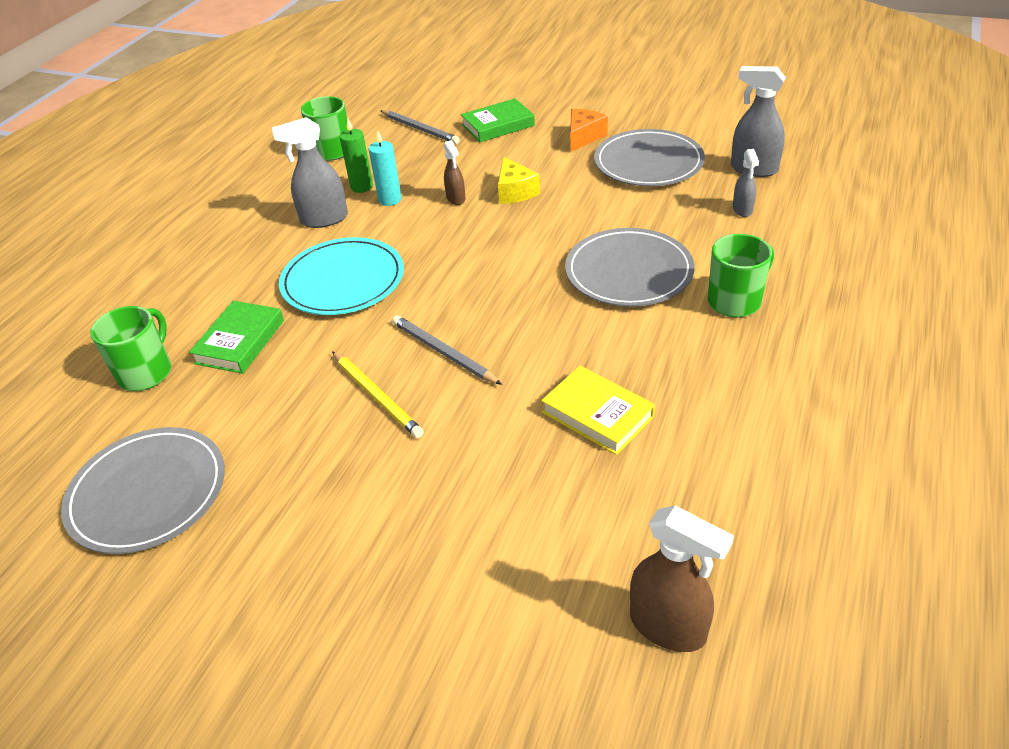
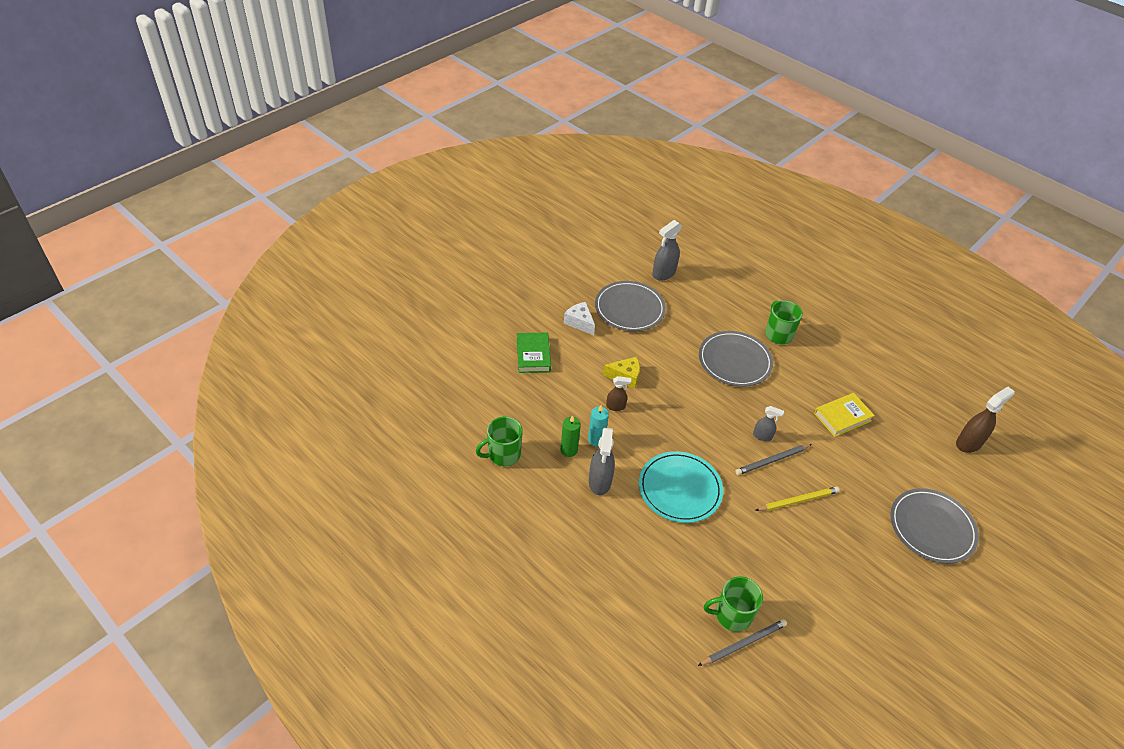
camera: 75 degrees left, 5 degrees up
(146, 372) = (731, 615): green mug -> green mug turned 45 degrees counterclockwise
(147, 493) = (843, 626): grey plate -> grey plate (932, 527)
(240, 342) = (721, 557): green book -> none
(420, 129) = (507, 396): grey pencil -> grey pencil (743, 643)
(583, 137) = (579, 322): orange cheese -> white cheese
(742, 210) = (700, 296): grey spray bottle -> grey spray bottle (762, 436)

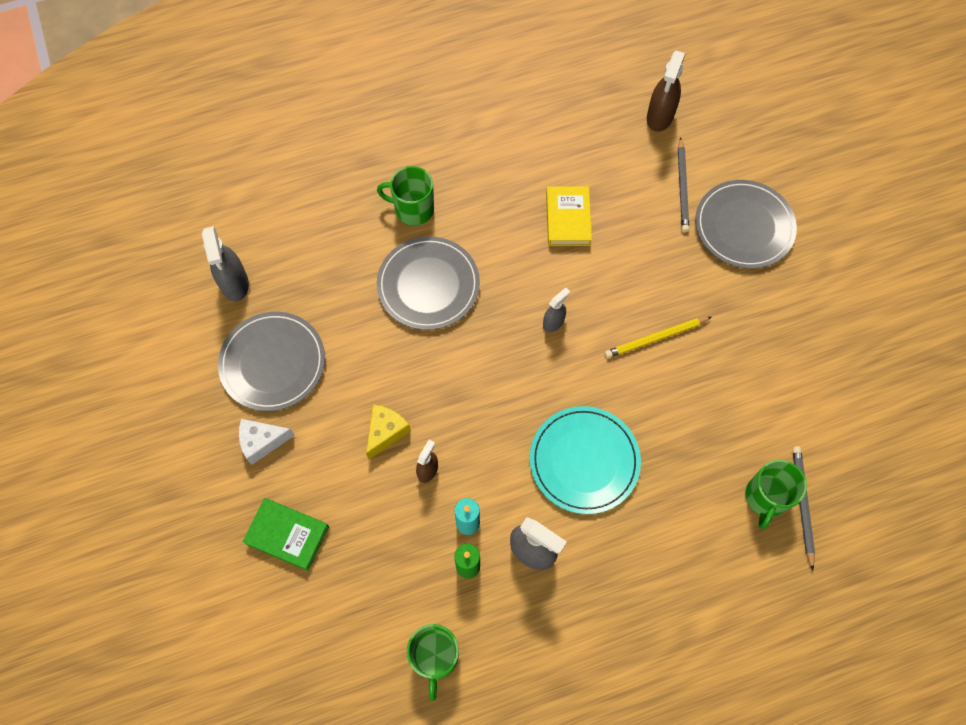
camera: 60 degrees left, 20 degrees up
(772, 461) = (592, 333): grey pencil -> grey pencil (682, 187)
(798, 500) = (655, 338): yellow pencil -> yellow pencil turned 120 degrees counterclockwise
(969, 443) = (660, 117): brown spray bottle -> brown spray bottle turned 150 degrees counterclockwise

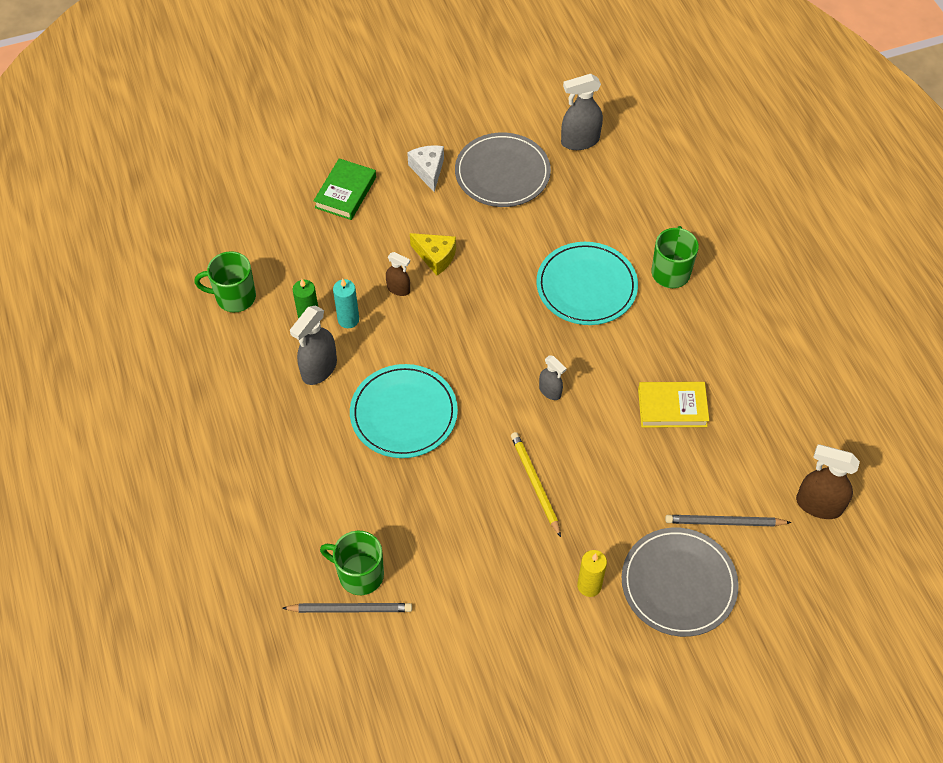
camera: 90 degrees right, 10 degrees down
(428, 285) = (586, 286): grey plate -> turquoise plate
(754, 296) = (589, 586): none -> yellow candle

